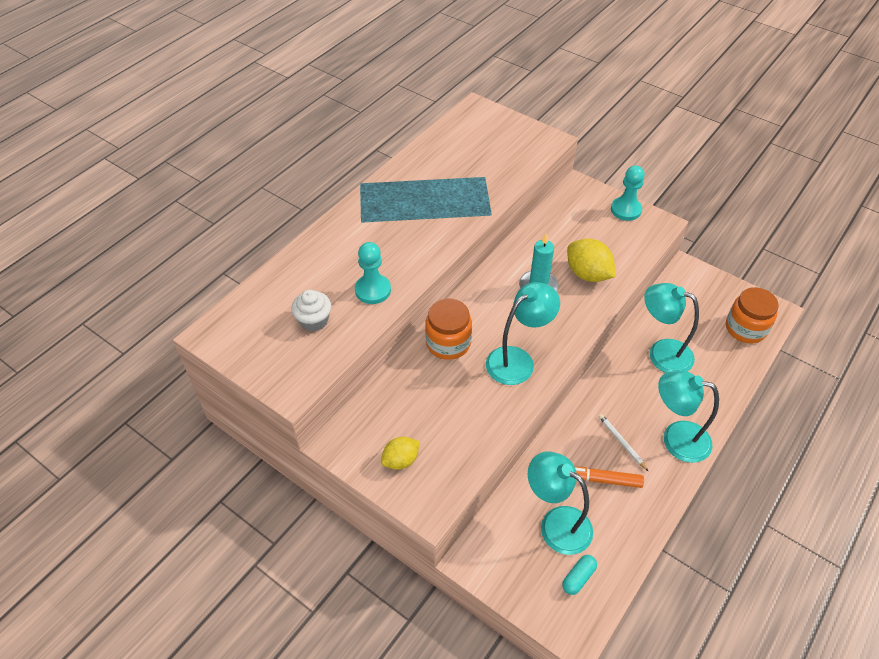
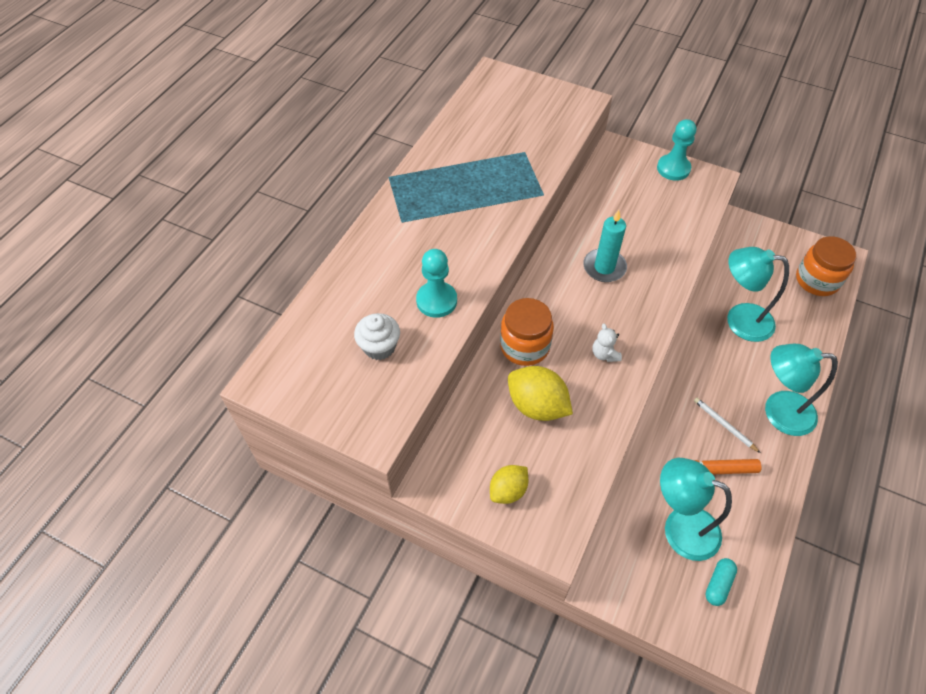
camera: 10 degrees left, 5 degrees up
(518, 360) = (604, 354): turquoise lamp -> white teddy bear
(587, 274) = (652, 246): yellow lemon -> yellow lemon (537, 406)

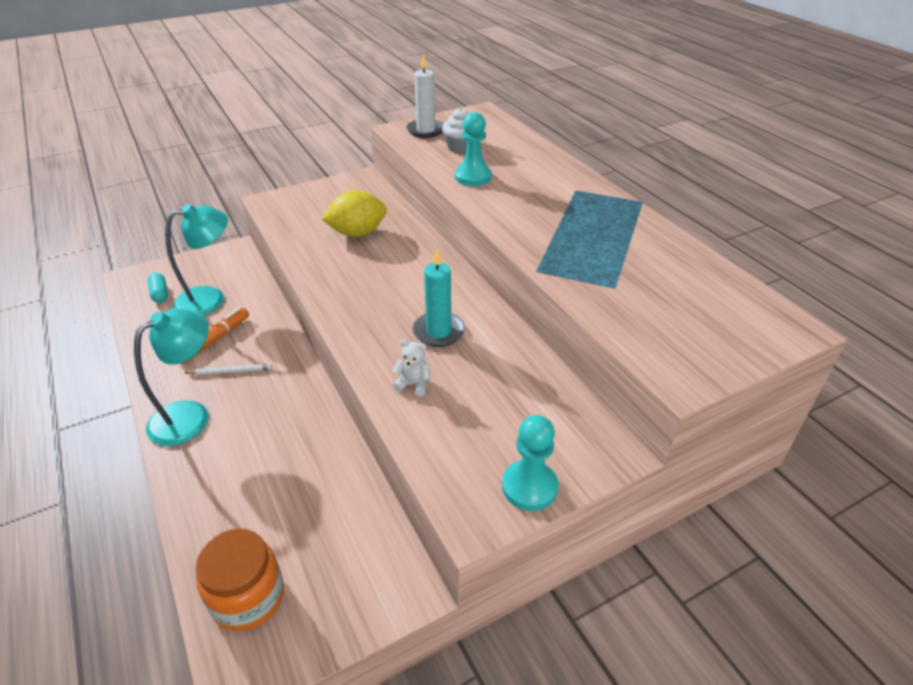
camera: 125 degrees right, 15 degrees down
(359, 404) = (426, 130): none -> white candle
(508, 491) = (320, 199): yellow lemon -> none
(524, 346) = (411, 249): orange jar -> none
(604, 354) = (354, 283): white teddy bear -> white teddy bear (413, 384)
(739, 320) = (296, 464): turquoise lamp -> none

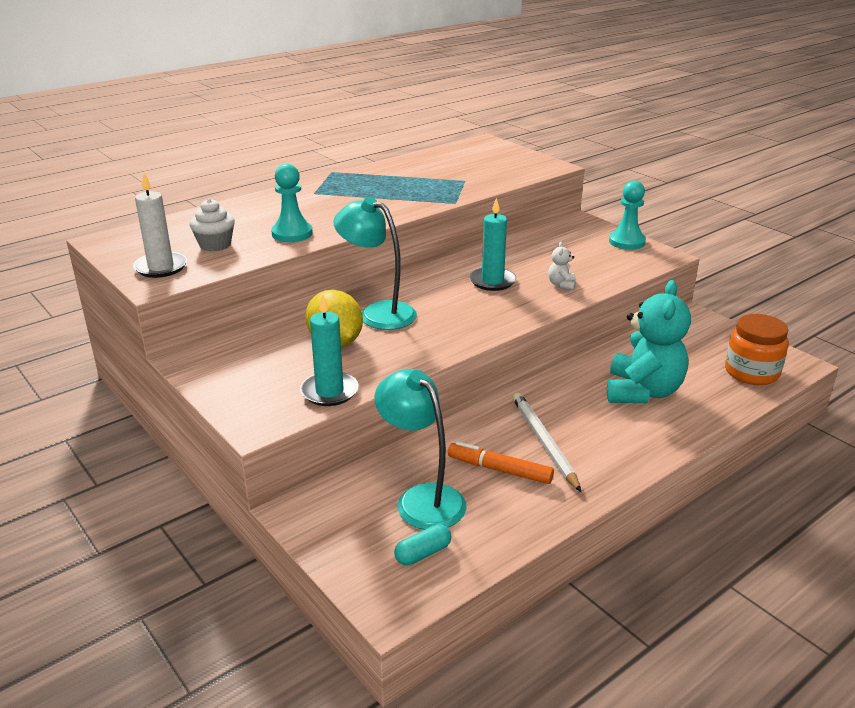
camera: 100 degrees left, 10 degrees down
(190, 416) = (617, 451): turquoise lamp -> turquoise lamp (378, 313)
(231, 371) = (543, 442): white pencil -> white pencil, size x1.66
(265, 465) = (642, 392): none -> turquoise teddy bear
(289, 227) = (329, 391): none -> turquoise candle

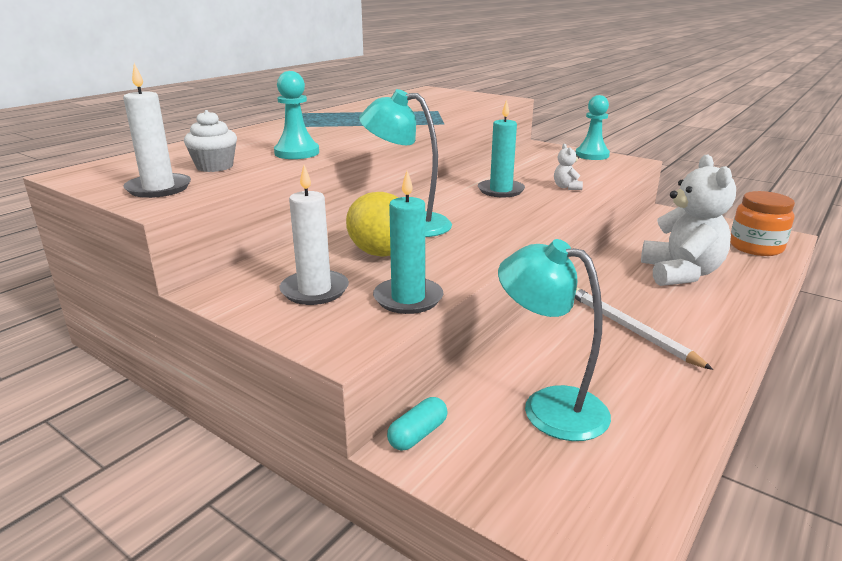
camera: 15 degrees left, 5 degrees down
(262, 373) = (314, 290): none -> white candle
(423, 553) = (597, 470): turquoise capsule -> turquoise capsule (418, 434)
(499, 470) = (608, 362): orange marker -> none
(642, 392) = (680, 273): turquoise teddy bear -> white teddy bear

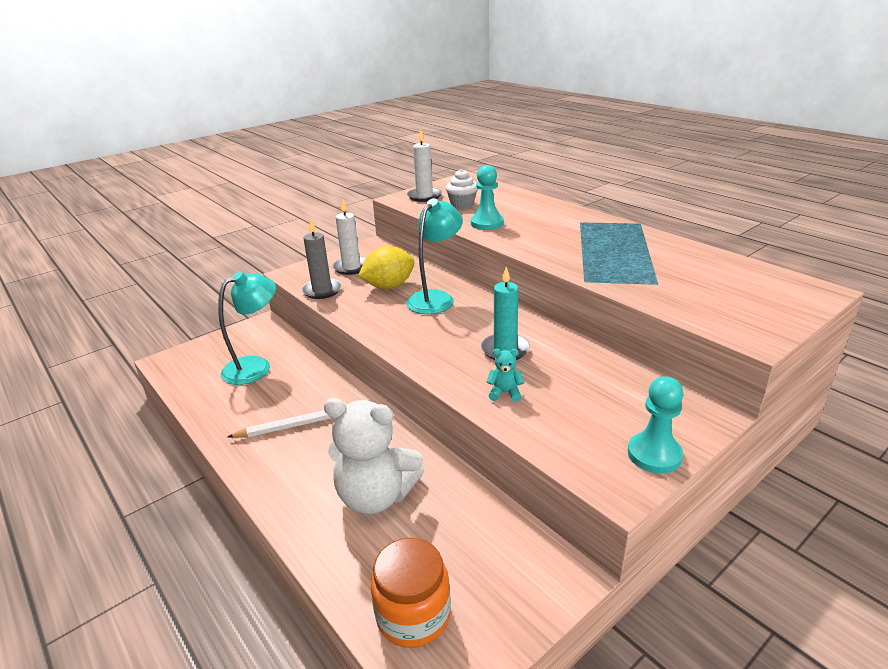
camera: 105 degrees right, 5 degrees up
(408, 299) = (322, 290): turquoise candle -> grey candle
(418, 434) = (269, 326): turquoise capsule -> none
(566, 187) = (505, 393): white teddy bear -> turquoise teddy bear

